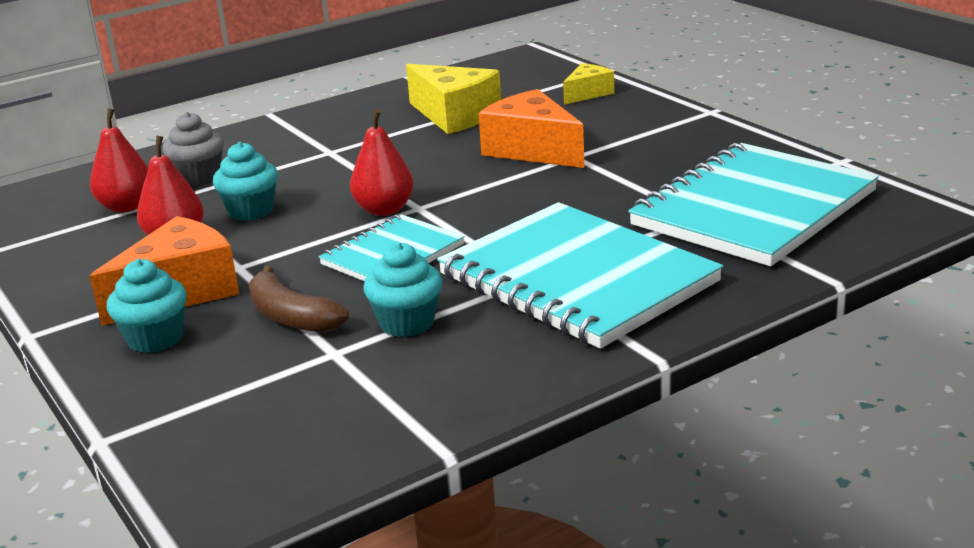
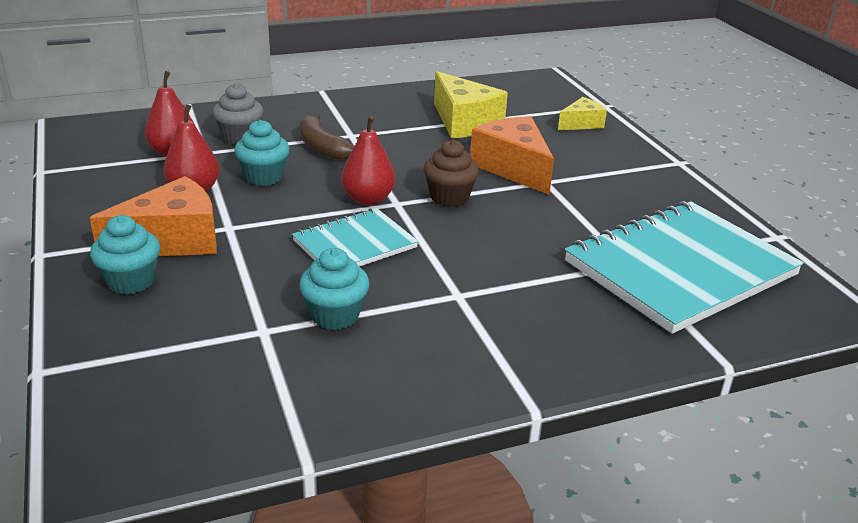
camera: 10 degrees right, 5 degrees up
(291, 317) = (246, 286): brown banana -> brown banana (321, 147)
(475, 191) = (449, 197): none -> brown cupcake
(576, 279) = (496, 305): turquoise notebook -> none

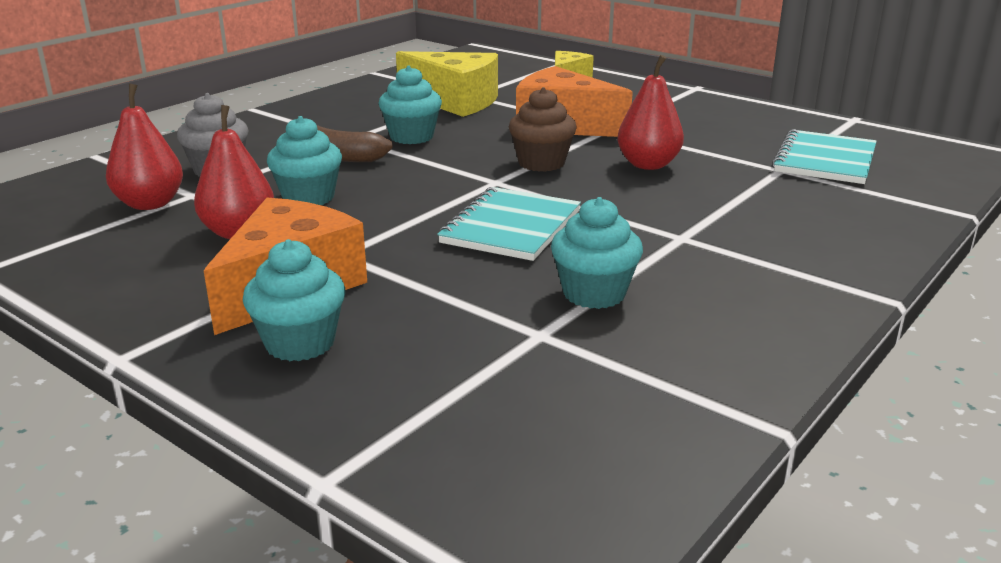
camera: 30 degrees left, 5 degrees down
(368, 199) = (461, 186): red pear -> red pear (648, 165)
(391, 146) = (411, 137): none -> turquoise cupcake
(680, 268) = (824, 160): turquoise notebook -> turquoise notebook, size x0.55

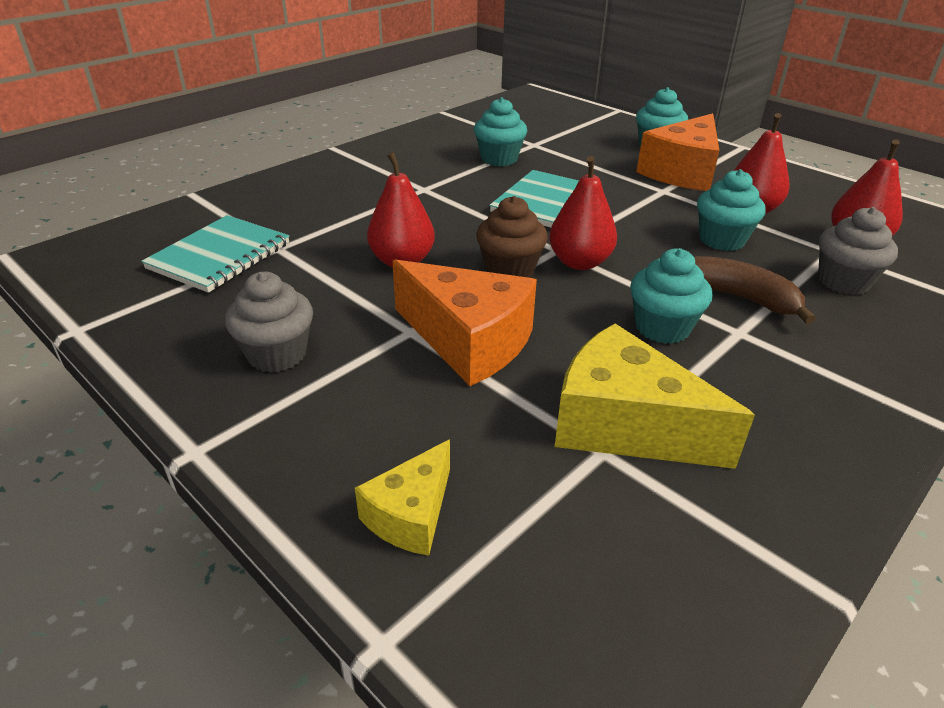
camera: 175 degrees left, 10 degrees up
(473, 172) = (579, 262): none -> red pear
(693, 115) = (277, 354): none -> grey cupcake

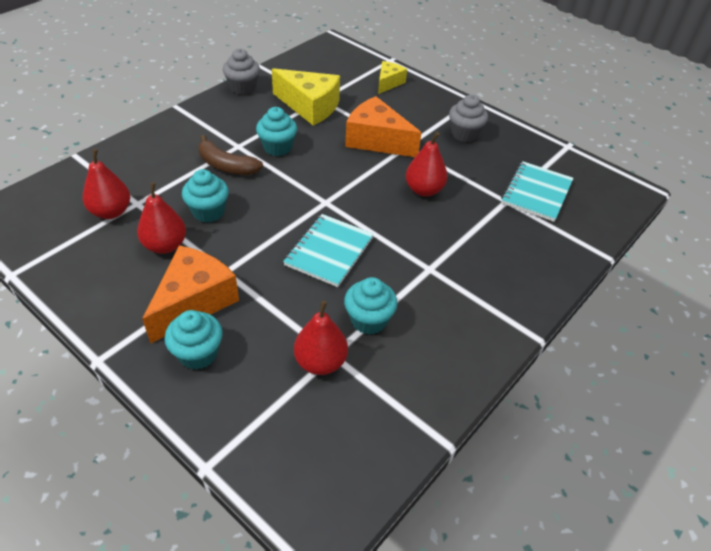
camera: 175 degrees right, 10 degrees up
(509, 270) = (357, 183): brown cupcake -> none
(579, 262) = (313, 190): red pear -> red pear (320, 362)
(843, 281) = (153, 177): grey cupcake -> grey cupcake (243, 88)

